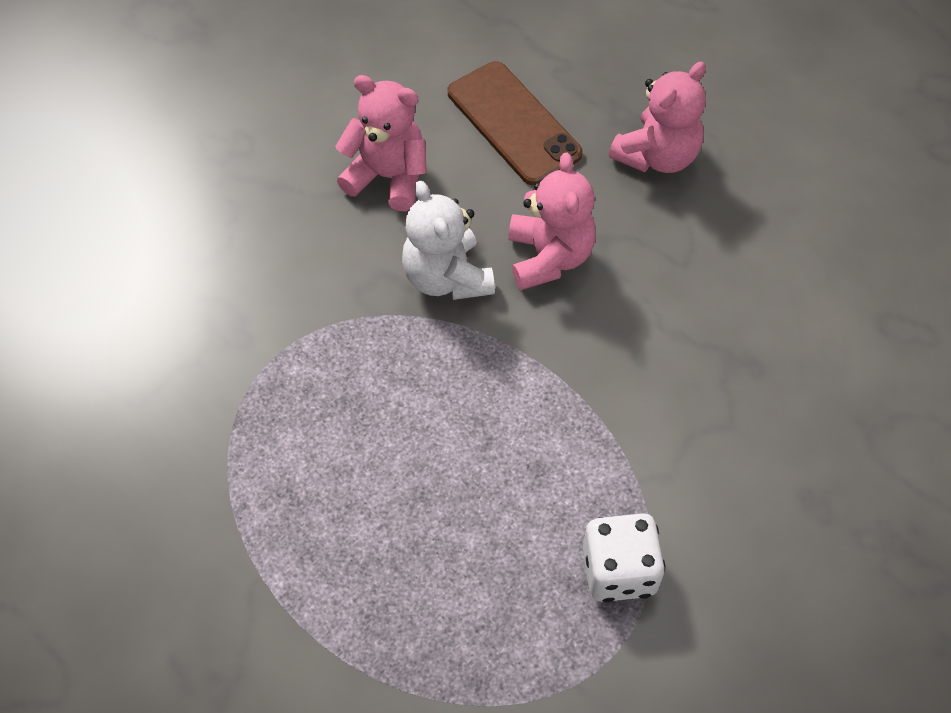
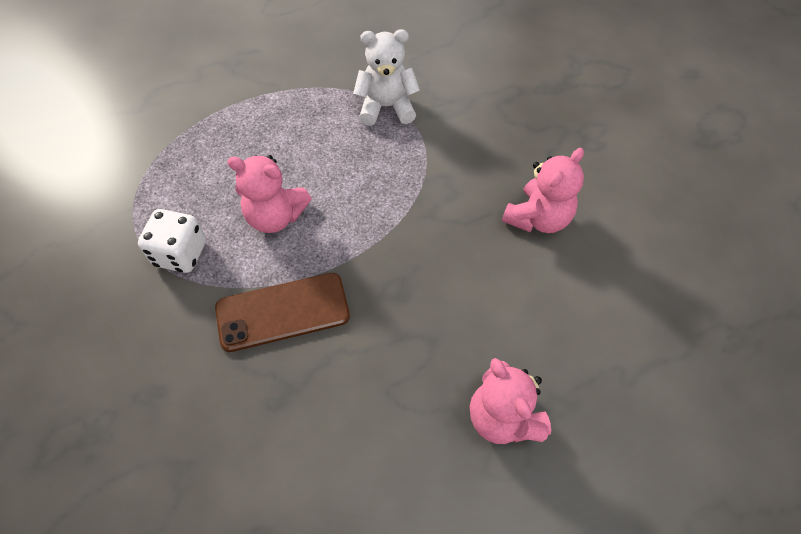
camera: 110 degrees right, 0 degrees up
(447, 277) = (437, 228): white teddy bear -> white teddy bear (386, 107)
(514, 123) = (568, 317): brown phone -> brown phone (283, 312)
(549, 257) = (430, 297): pink teddy bear -> pink teddy bear (275, 216)

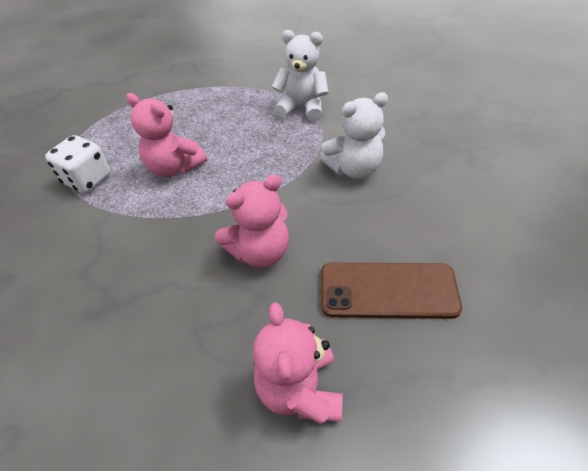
camera: 20 degrees right, 10 degrees down
(283, 312) = (140, 240): brown phone -> brown phone (388, 290)
(471, 177) = (354, 169): none -> white teddy bear
(538, 218) = (405, 212): pink teddy bear -> pink teddy bear (260, 251)

